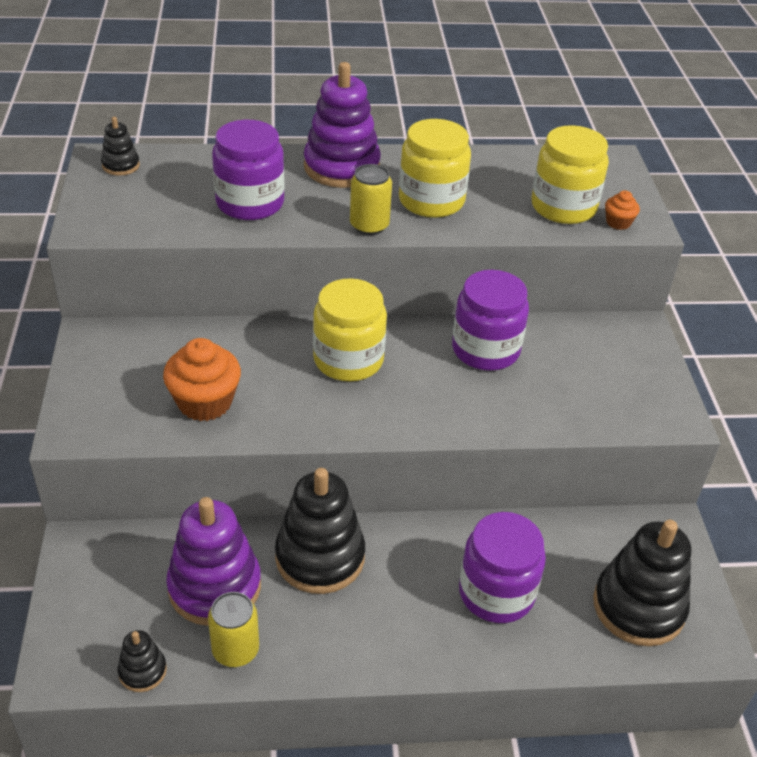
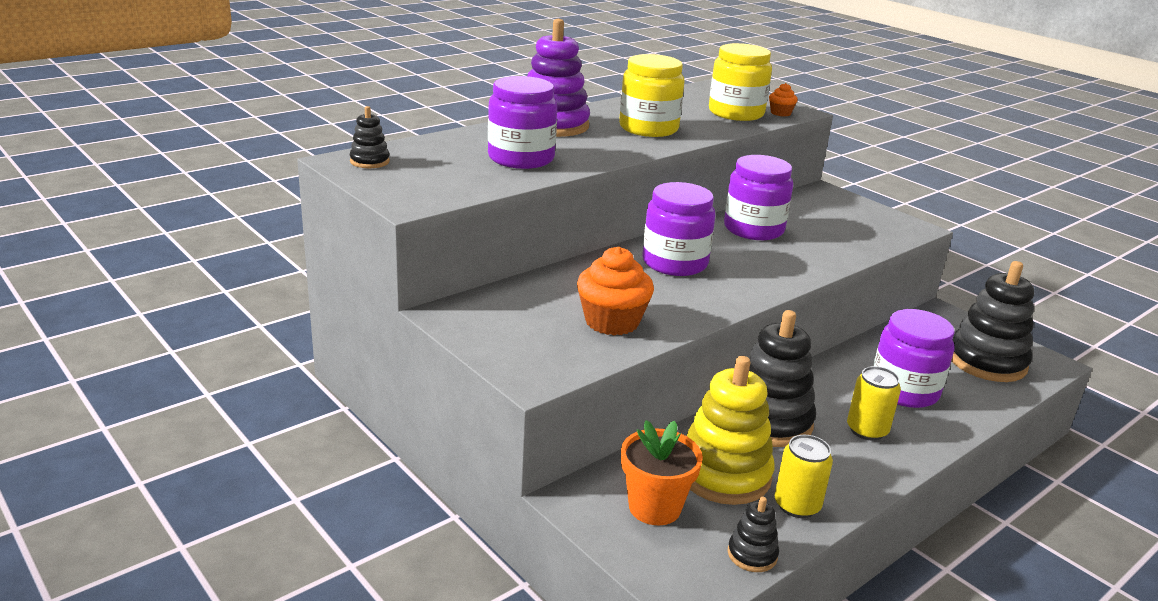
camera: 35 degrees left, 15 degrees down
(124, 586) = (654, 507): none -> orange flower pot
(215, 587) = (724, 474): purple stacking toy -> yellow stacking toy
(348, 360) = (674, 263): yellow jar -> purple jar
(369, 226) = (631, 150): yellow can -> yellow can (867, 430)

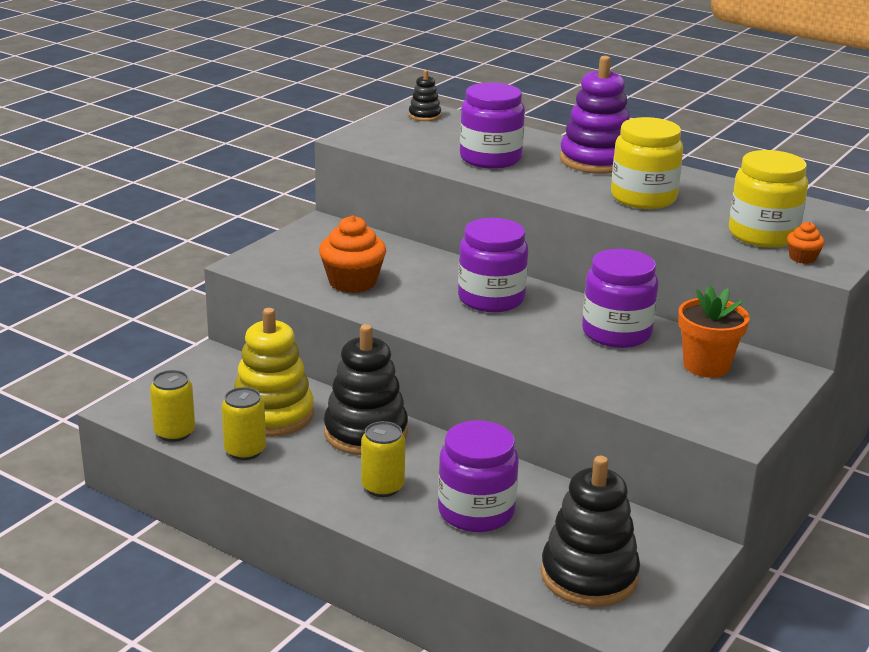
camera: 75 degrees right, 0 degrees up
(654, 507) = (215, 388): orange flower pot -> orange flower pot (706, 365)
(752, 554) = (174, 432): black stacking toy -> yellow can

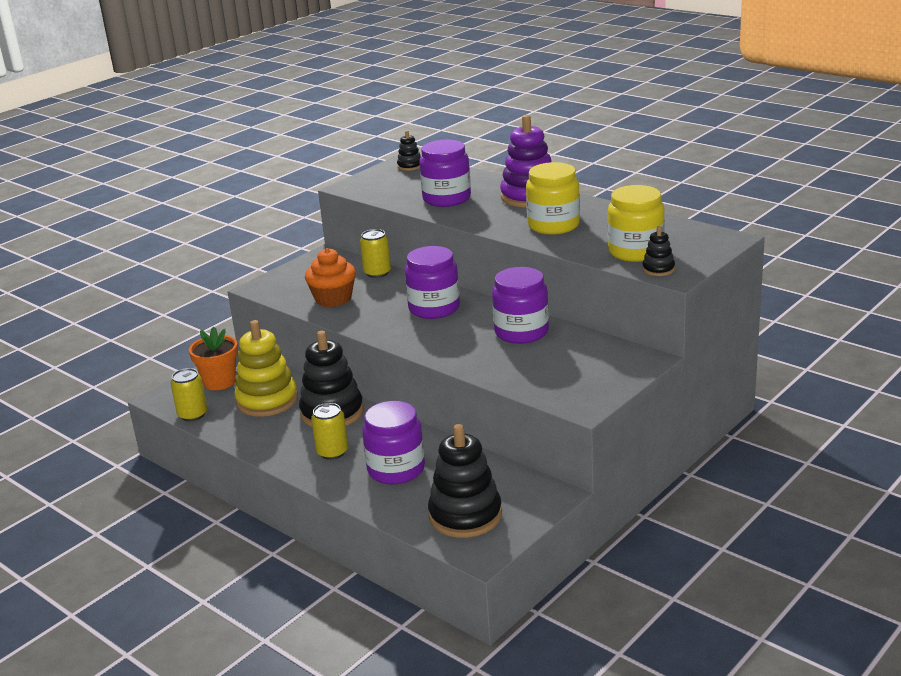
camera: 10 degrees right, 0 degrees up
(245, 451) = (240, 427): yellow can -> yellow can (377, 273)
(706, 365) = (582, 356): orange flower pot -> orange flower pot (219, 382)
(802, 258) = (658, 269): orange cupcake -> black stacking toy

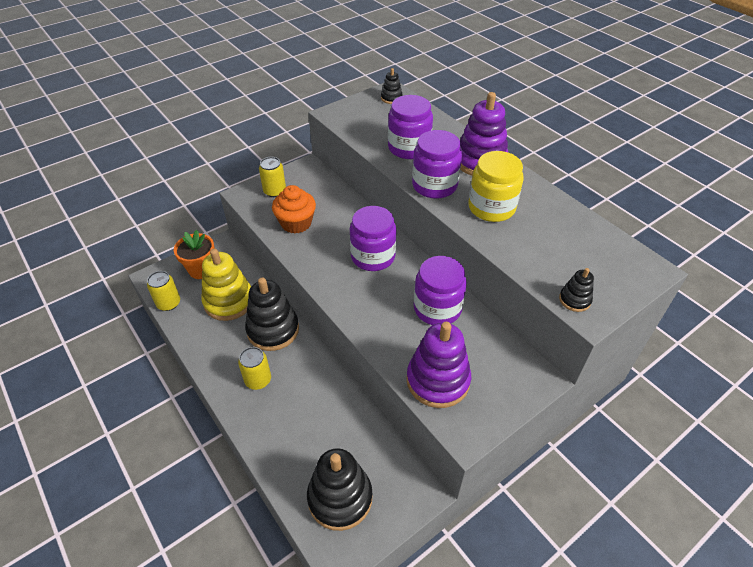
camera: 10 degrees right, 20 degrees up
(377, 273) = (341, 199): yellow can -> yellow can (274, 191)
(396, 469) = (301, 417): purple jar -> purple jar (434, 185)
(541, 379) = (438, 380): none -> purple stacking toy
(635, 251) = (558, 266): yellow jar -> none

